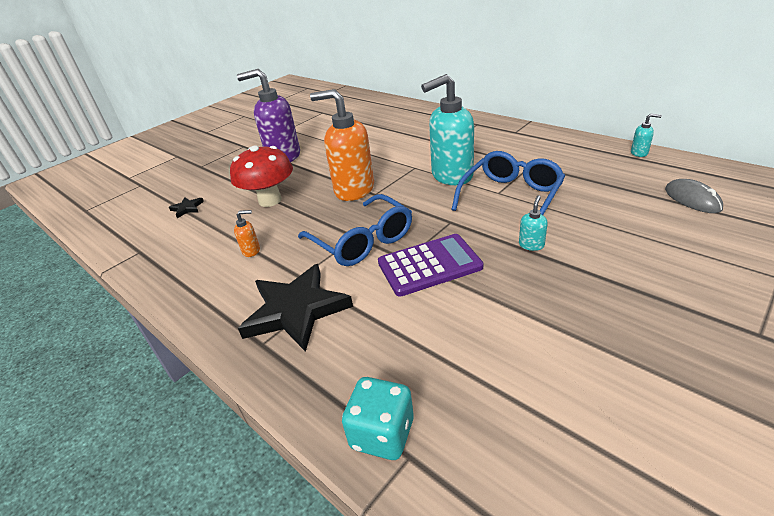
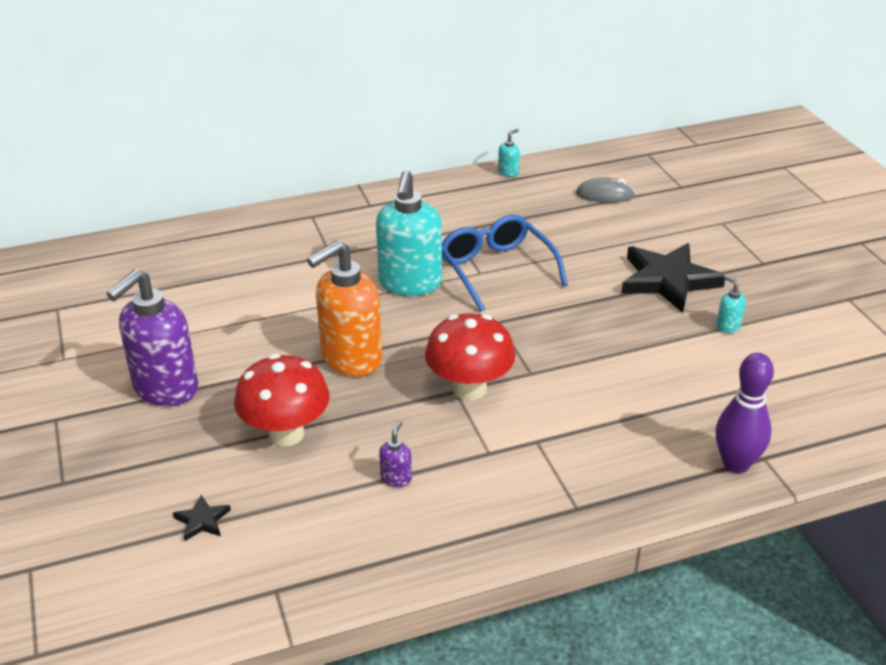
camera: 65 degrees left, 0 degrees up
(251, 251) = (396, 478): orange soap dispenser -> purple soap dispenser
(296, 310) = (546, 470): black star -> black star (668, 280)
(362, 241) = (469, 389): blue glasses -> red mushroom
(382, 434) = (736, 464): turquoise dice -> purple bowling pin
(429, 265) = (556, 363): purple calculator -> none
(531, 245) = (584, 296): turquoise soap dispenser -> turquoise soap dispenser (727, 326)

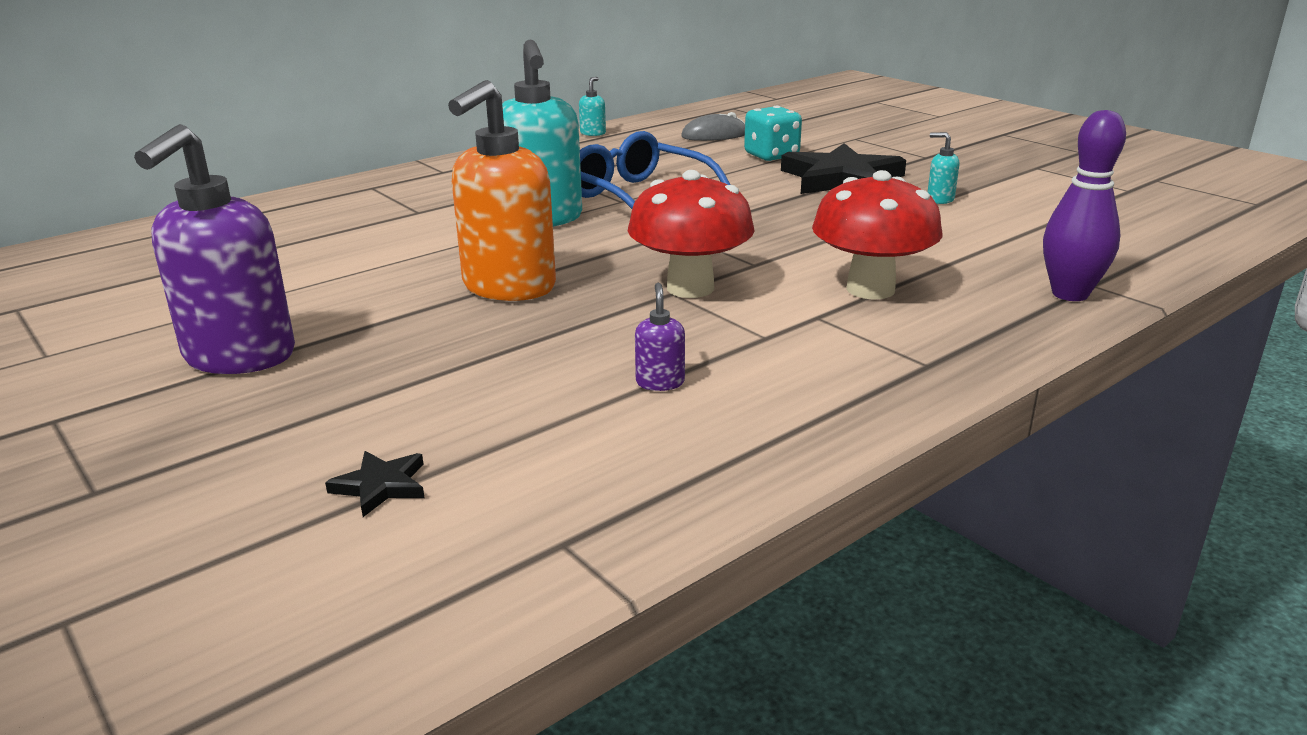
camera: 20 degrees left, 10 degrees down
(286, 434) = (462, 369): red mushroom -> red mushroom (870, 289)
(633, 235) = (771, 156): none -> turquoise dice

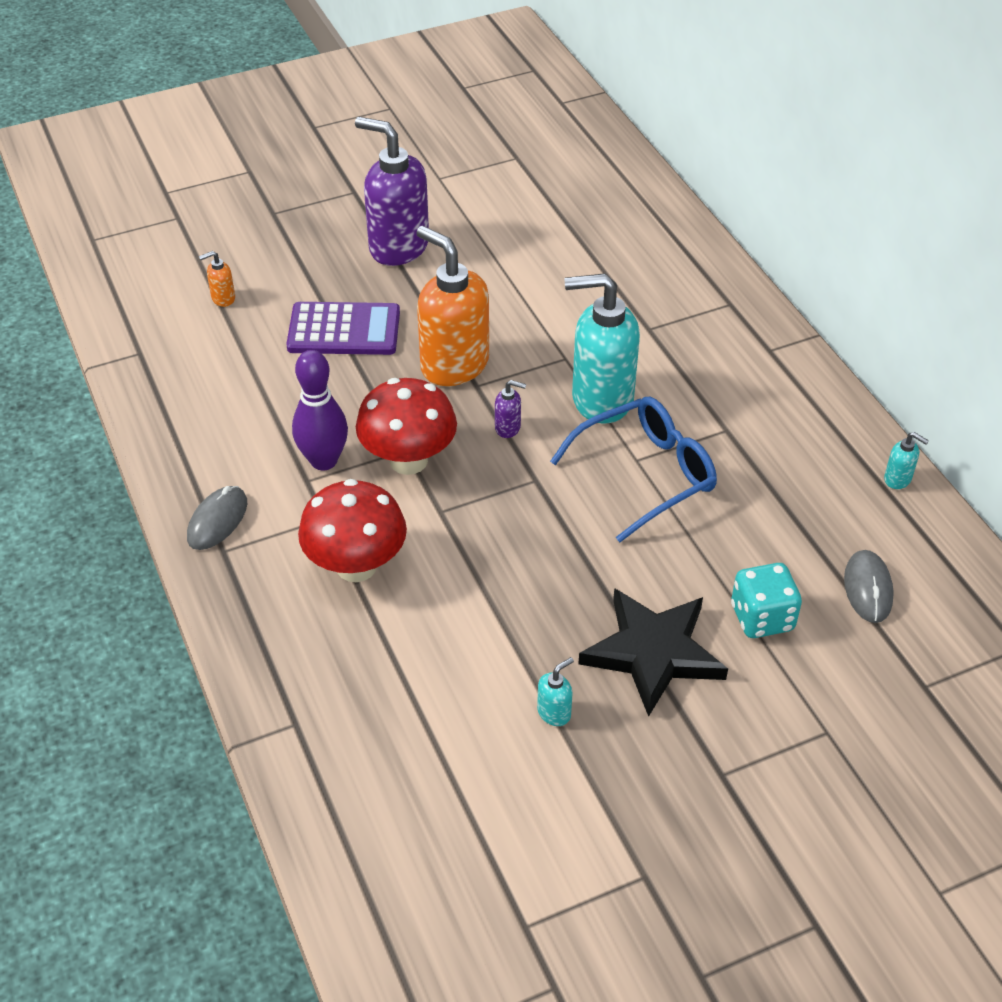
camera: 105 degrees right, 20 degrees up
(381, 486) = (223, 298): black star -> orange soap dispenser
(453, 363) = (344, 330): none -> purple calculator
(660, 382) = (271, 414): purple soap dispenser -> purple soap dispenser (508, 428)
(885, 378) = (217, 520): none -> grey mouse
(1070, 294) = (285, 694): purple bowling pin -> purple bowling pin (324, 460)

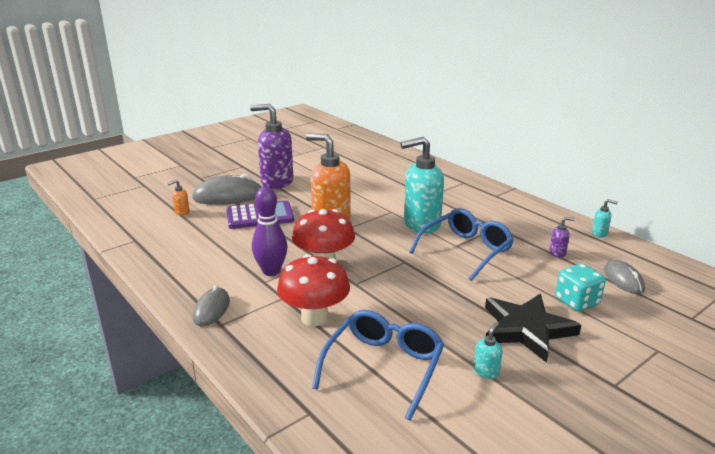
camera: 15 degrees left, 20 degrees down
(307, 270) = (228, 196): none -> grey mouse
(418, 673) = (383, 367): none -> blue glasses
(508, 428) = (376, 242): purple soap dispenser -> purple soap dispenser (557, 253)

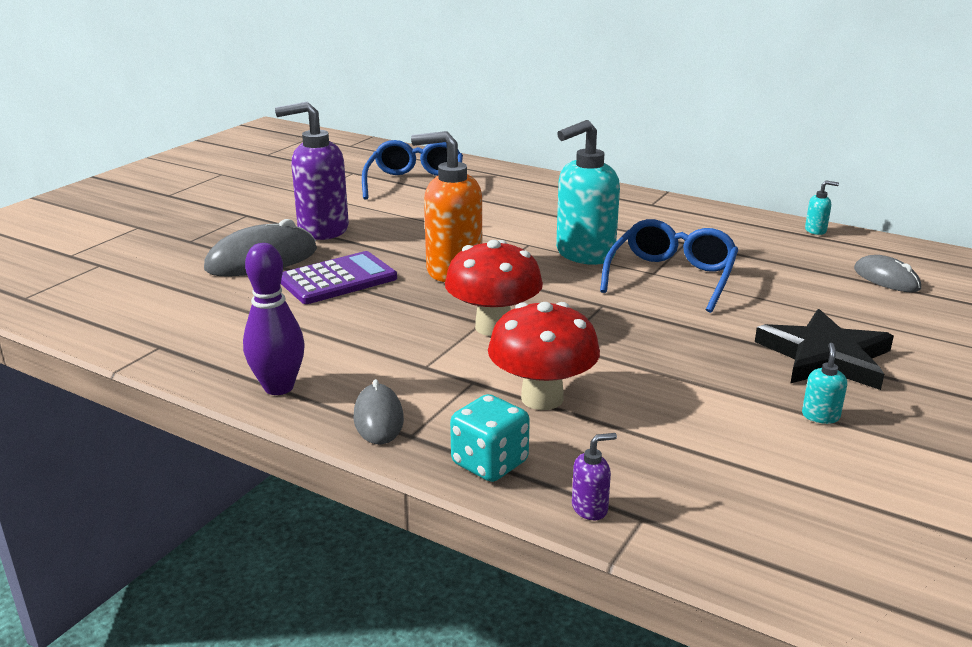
camera: 20 degrees left, 0 degrees up
(182, 212) = (203, 294): orange soap dispenser -> none
(271, 271) = (424, 350): purple bowling pin -> purple bowling pin (279, 387)
(383, 367) = (690, 439): blue glasses -> blue glasses (415, 183)
(557, 253) = (786, 261): purple soap dispenser -> purple soap dispenser (590, 508)
(576, 302) = (856, 314): turquoise dice -> turquoise dice (490, 463)

